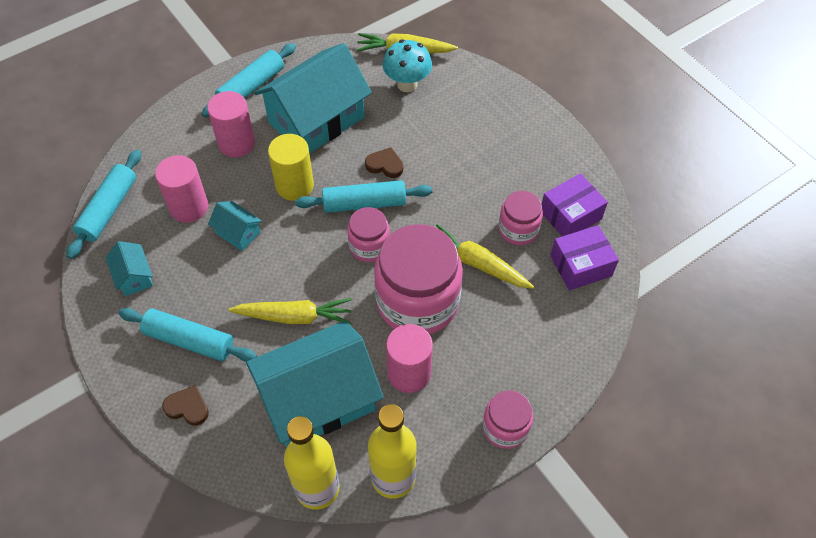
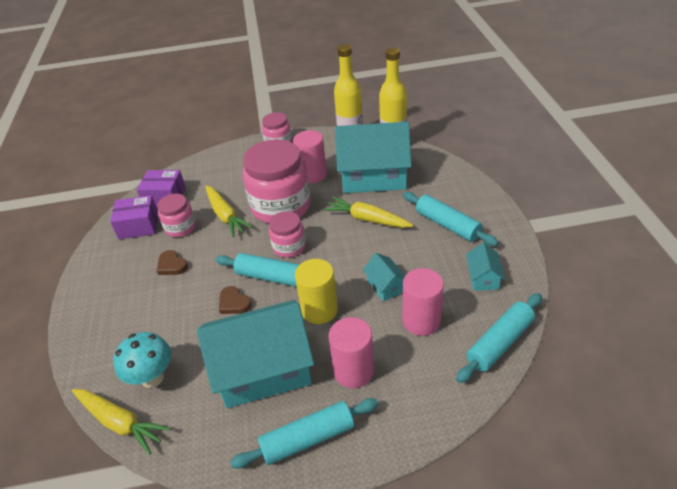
camera: 150 degrees left, 15 degrees down
(188, 407) = (458, 191): brown heart -> brown heart (172, 265)

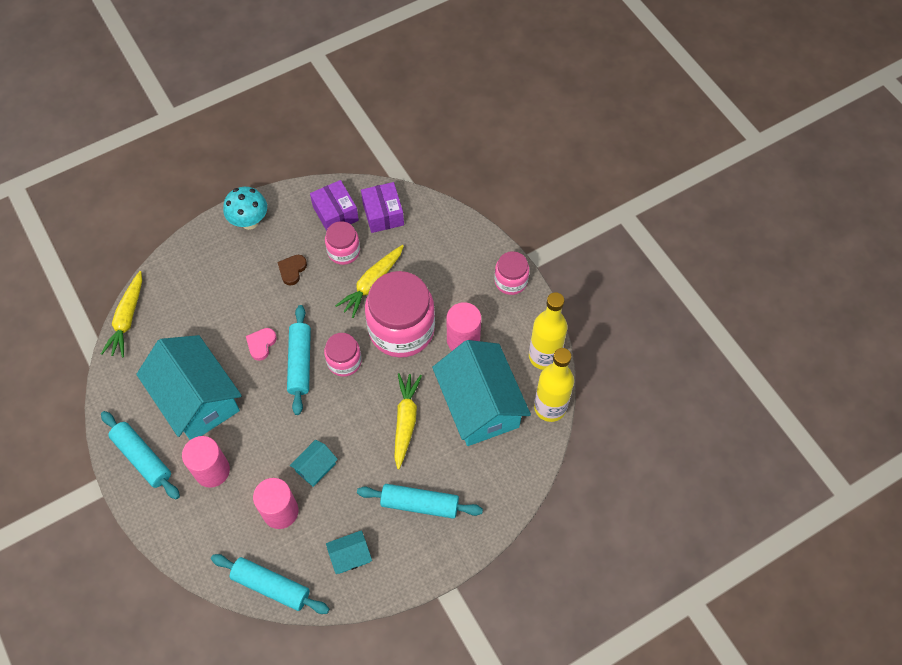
camera: 65 degrees right, 20 degrees up
(152, 378) = (170, 320): turquoise mushroom -> turquoise mushroom (249, 222)
(234, 303) = (261, 344): brown heart -> pink heart
(319, 310) = (271, 419): yellow cylinder -> none
(447, 225) = (419, 504): turquoise rolling pin -> turquoise rolling pin turned 75 degrees clockwise

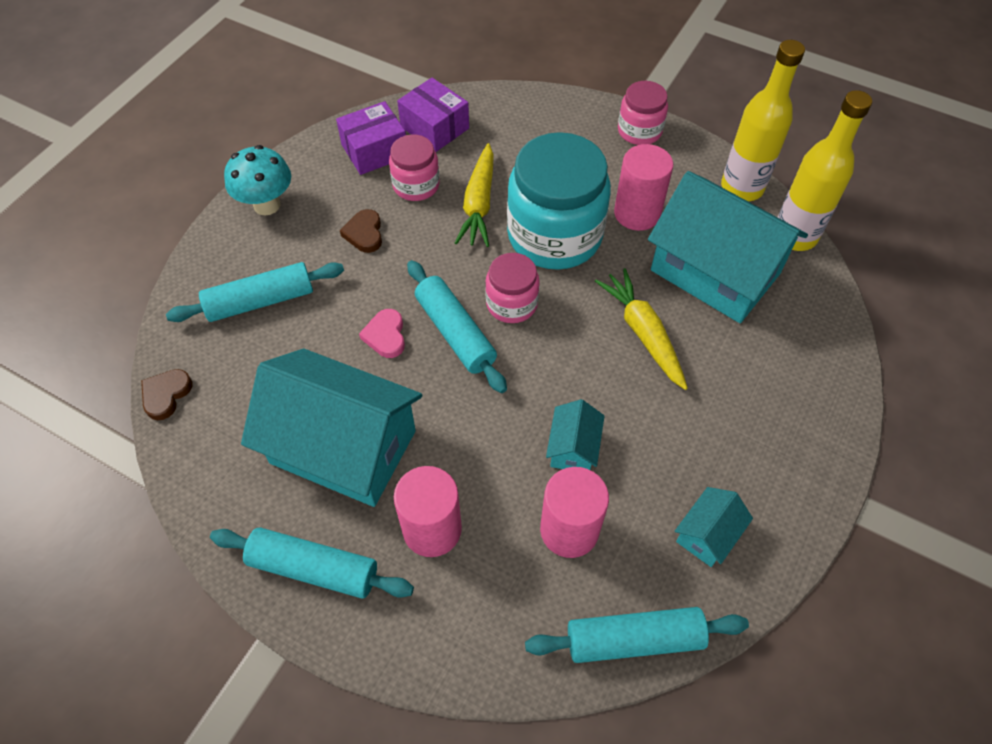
camera: 30 degrees left, 5 degrees down
(127, 319) = (166, 395): yellow carrot -> brown heart
(335, 213) = (374, 151): purple box -> purple box turned 60 degrees counterclockwise
(401, 329) = (554, 235): pink jar -> turquoise jar
(419, 504) = (741, 420): turquoise rolling pin -> turquoise rolling pin (260, 301)

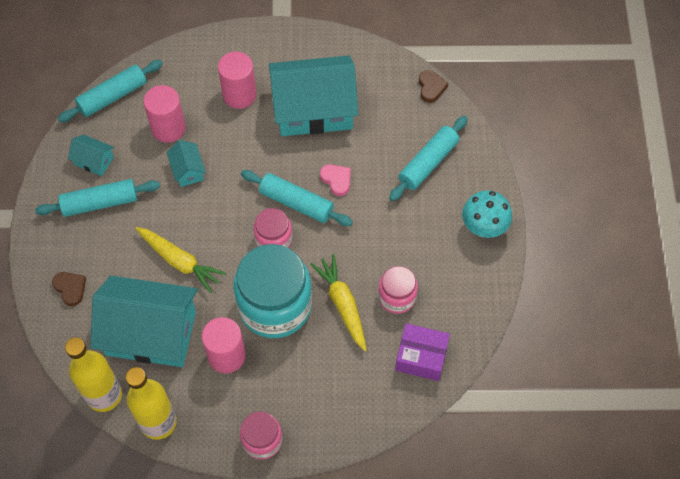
camera: 150 degrees right, 5 degrees up
(314, 568) = (285, 52): turquoise rolling pin -> turquoise rolling pin (100, 203)
(364, 233) = (402, 240): brown heart -> brown heart (70, 288)
(374, 151) = (448, 311): purple box -> none
(707, 534) = (94, 161): turquoise house -> turquoise house turned 75 degrees counterclockwise

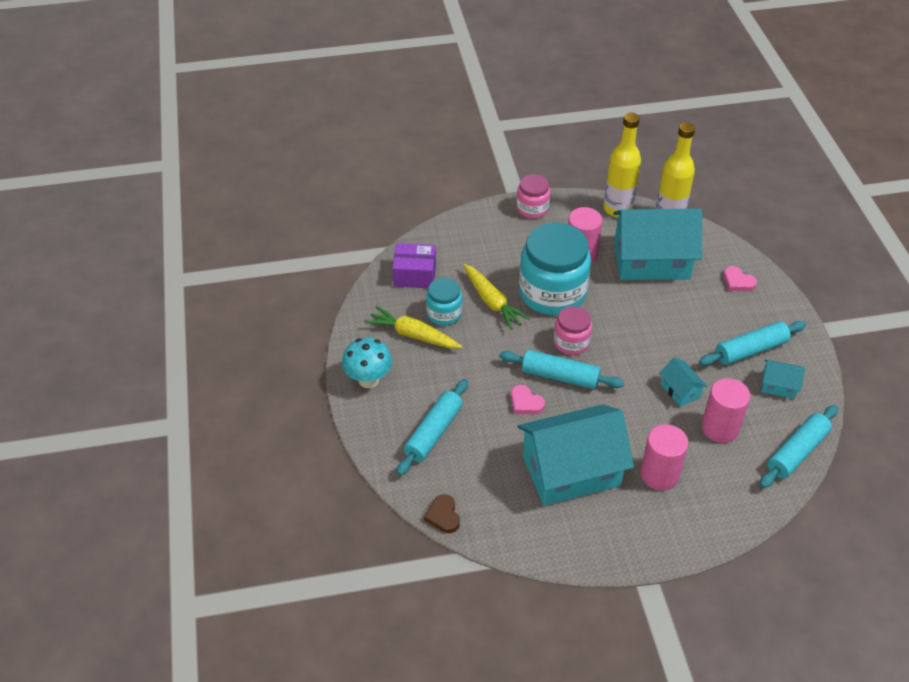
camera: 170 degrees right, 15 degrees down
(70, 288) = (738, 282): brown heart -> pink heart
(179, 261) = (651, 314): yellow carrot -> yellow carrot (413, 335)
(397, 297) = (444, 313): pink jar -> turquoise jar

